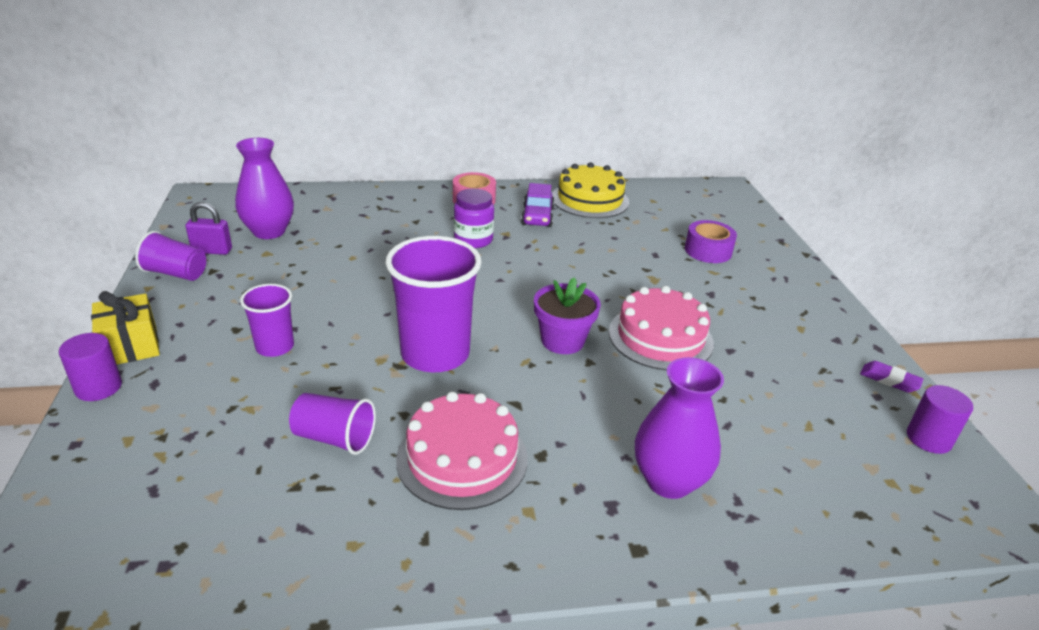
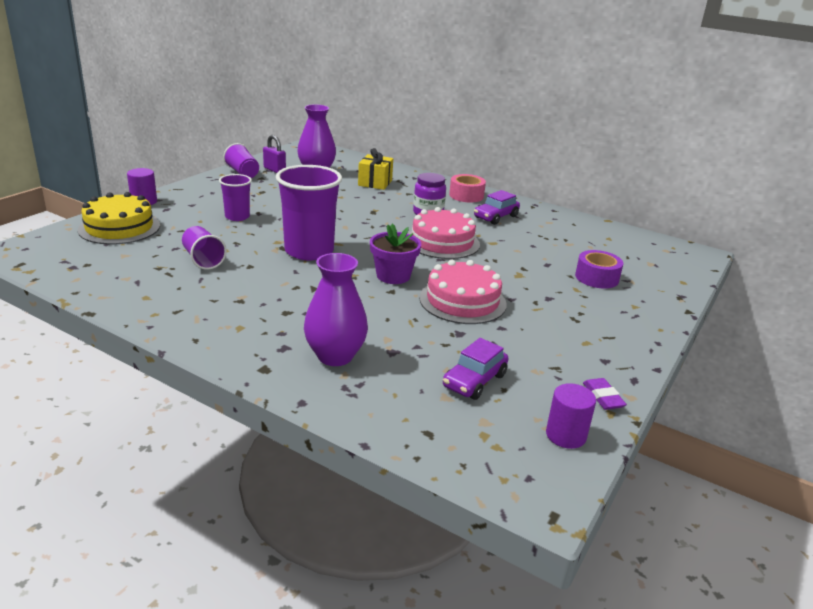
camera: 40 degrees right, 5 degrees down
(131, 346) = (179, 193): yellow gift -> yellow gift (375, 183)
(462, 458) = (246, 294): pink cake -> pink cake (442, 242)
(590, 199) = (555, 221): yellow cake -> yellow cake (119, 227)
(802, 427) = (474, 381): none -> purple car

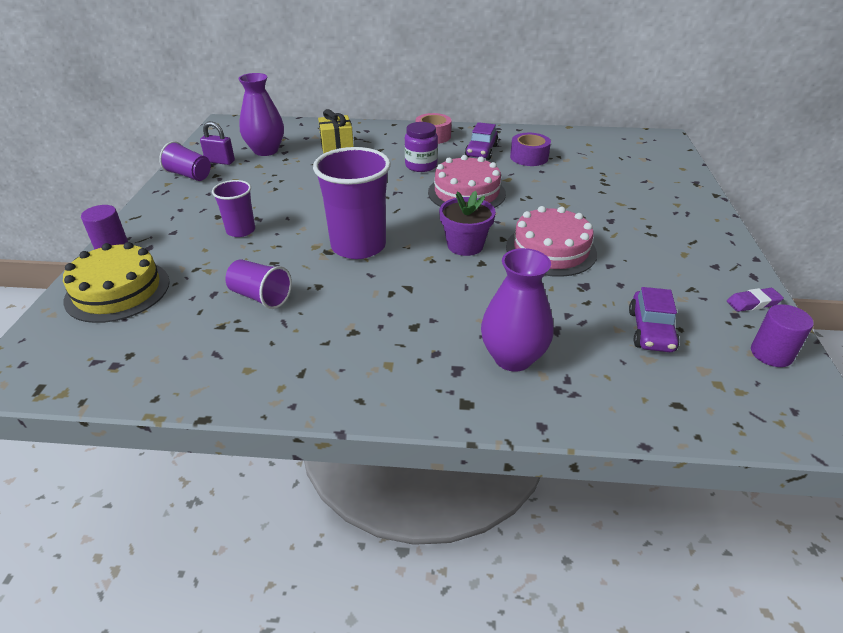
camera: 25 degrees left, 10 degrees up
(596, 278) = (622, 186): purple tape -> purple tape (529, 157)
(603, 397) = (753, 303): purple eraser -> purple eraser turned 60 degrees counterclockwise

